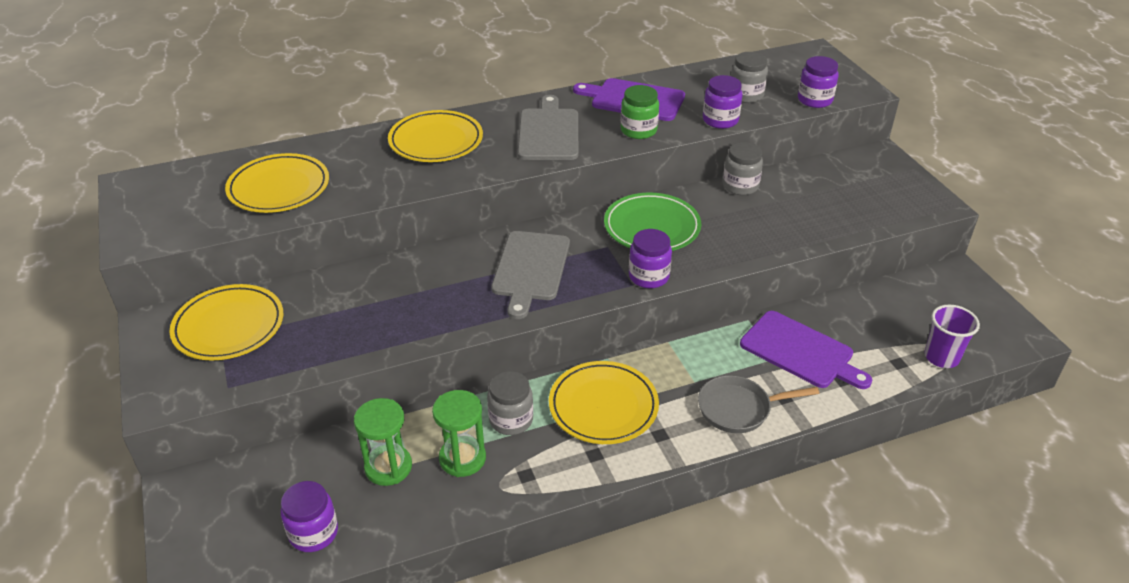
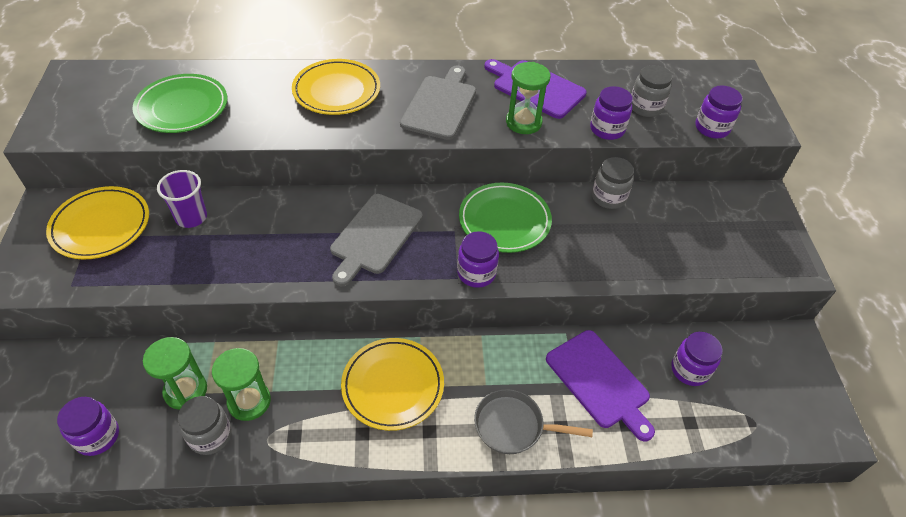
camera: 15 degrees right, 10 degrees up
(279, 188) = (182, 107): yellow plate -> green plate
(511, 420) = (307, 375): grey jar -> grey jar (210, 435)
(638, 130) = (523, 122): green jar -> green hourglass
(877, 321) = (689, 370): none -> purple jar
(941, 357) = (736, 429): purple cup -> purple cup (191, 217)

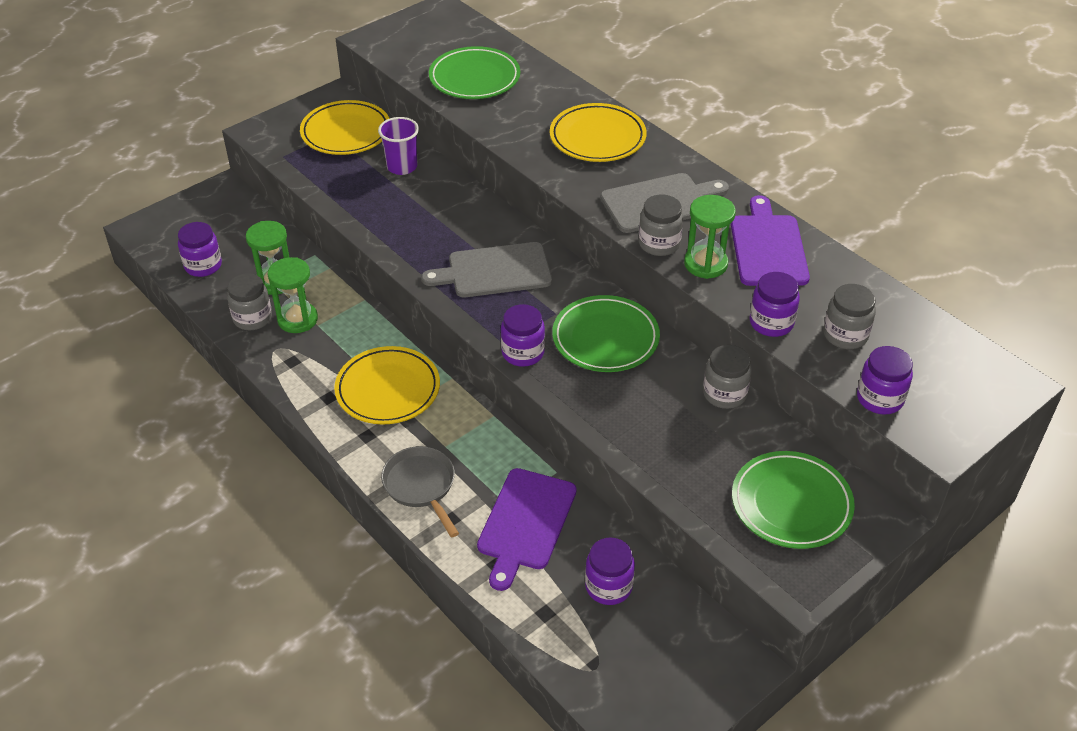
camera: 55 degrees right, 5 degrees down
(481, 130) = (659, 244): none -> grey jar
(726, 228) = (791, 504): none -> green plate

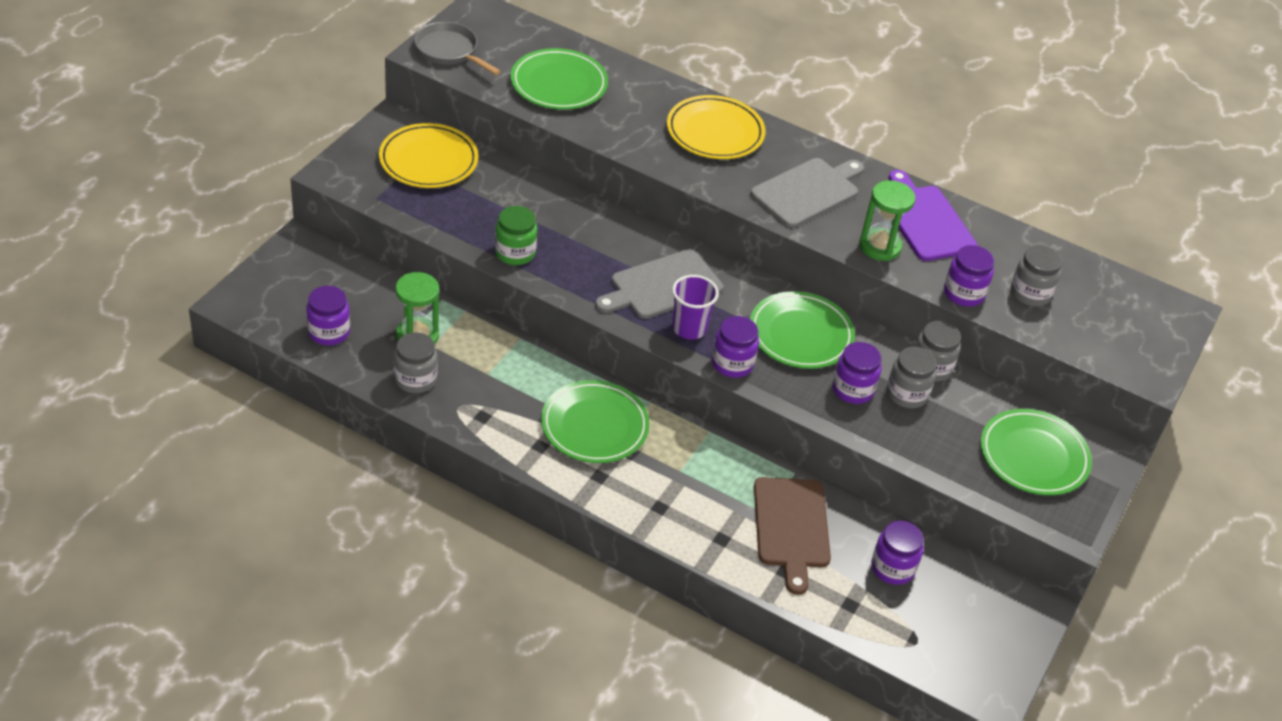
camera: 25 degrees left, 0 degrees up
(297, 319) = (463, 372): green hourglass -> none
(376, 220) = (515, 253): none -> green jar
(388, 389) = (594, 426): yellow plate -> green plate
(402, 167) = (509, 190): purple cup -> purple cup (689, 328)
(421, 486) = (678, 514): grey pan -> grey pan (449, 51)
(525, 523) = (791, 527): purple cutting board -> brown cutting board
(659, 244) = (828, 233): grey jar -> grey jar (907, 394)
(879, 398) = (1085, 346): purple jar -> purple jar (853, 389)

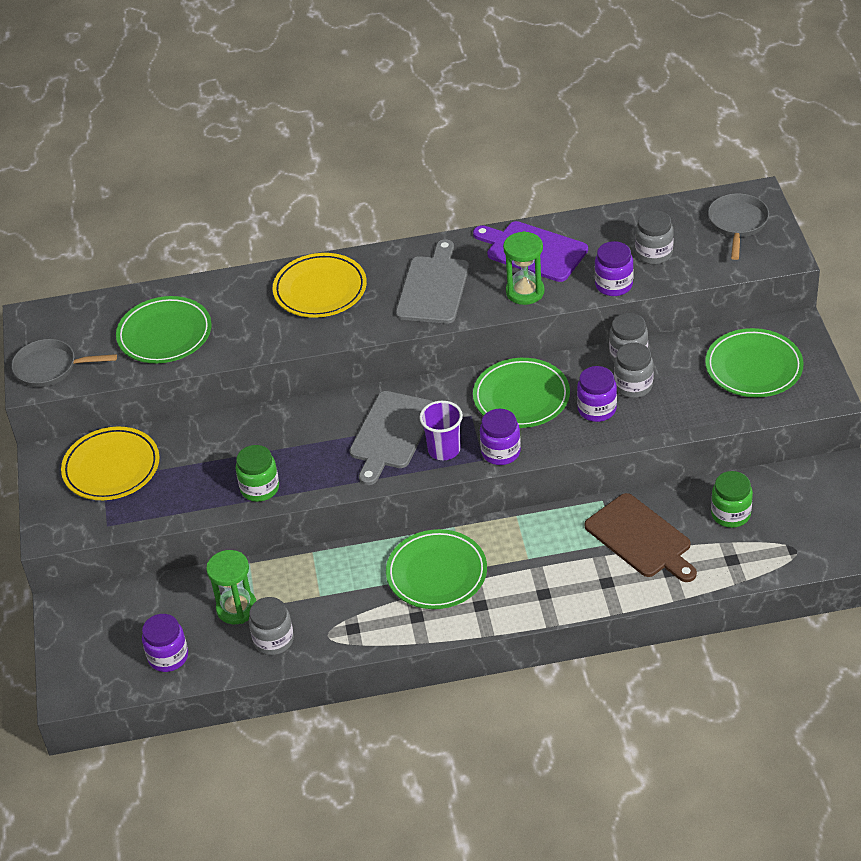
camera: 30 degrees left, 0 degrees up
(892, 568) = (730, 514): purple jar -> green jar
(1138, 321) = (737, 224): none -> grey pan

